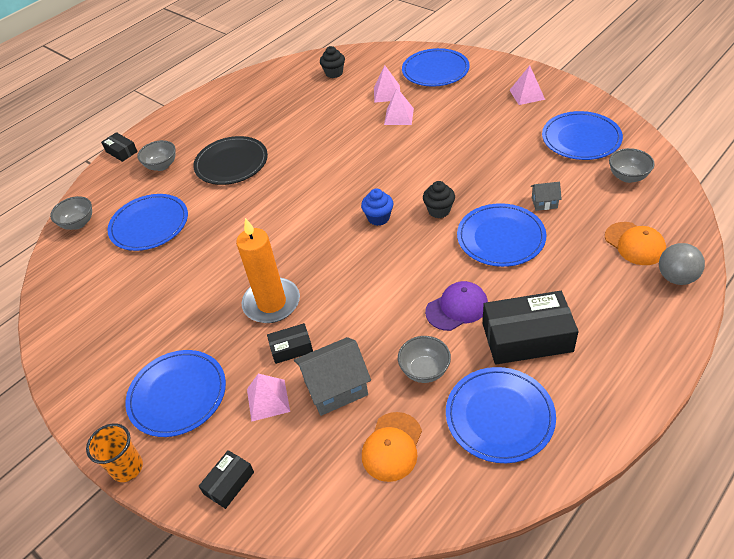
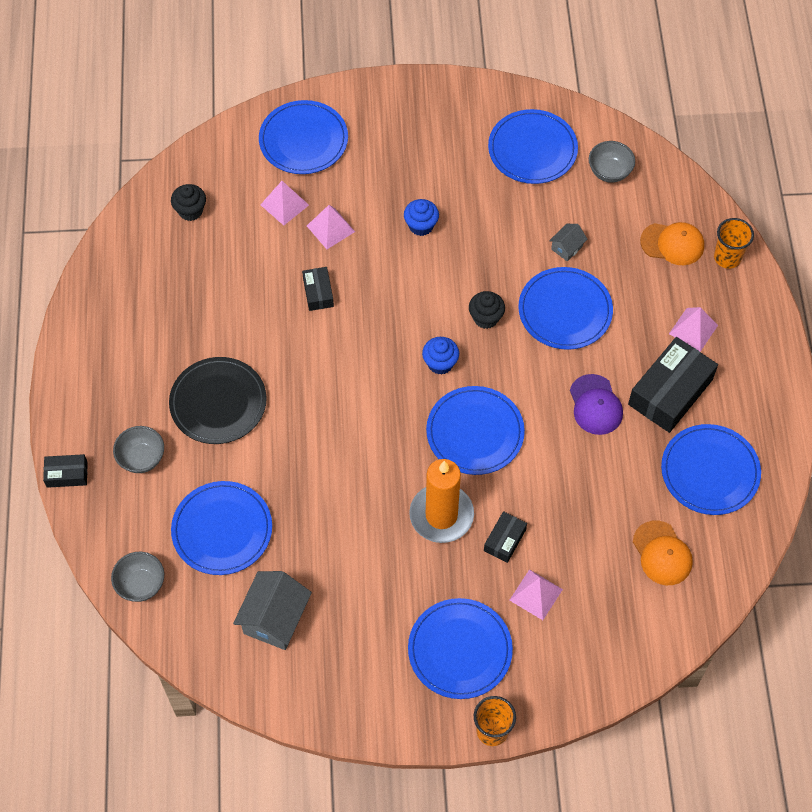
camera: 50 degrees left, 15 degrees up
(229, 483) = (580, 674): black box -> black box (318, 293)
(336, 388) = (575, 543): grey house -> grey house (275, 619)
(352, 270) = (475, 432): none -> blue plate
(424, 370) = (625, 477): grey bowl -> none
(455, 141) = (421, 226): none -> blue cupcake
(457, 308) = (595, 405): purple cap -> purple cap turned 150 degrees clockwise
(527, 94) = (431, 120): pink pyramid -> pink pyramid (693, 329)
(676, 277) = (727, 257): grey ball -> orange cup

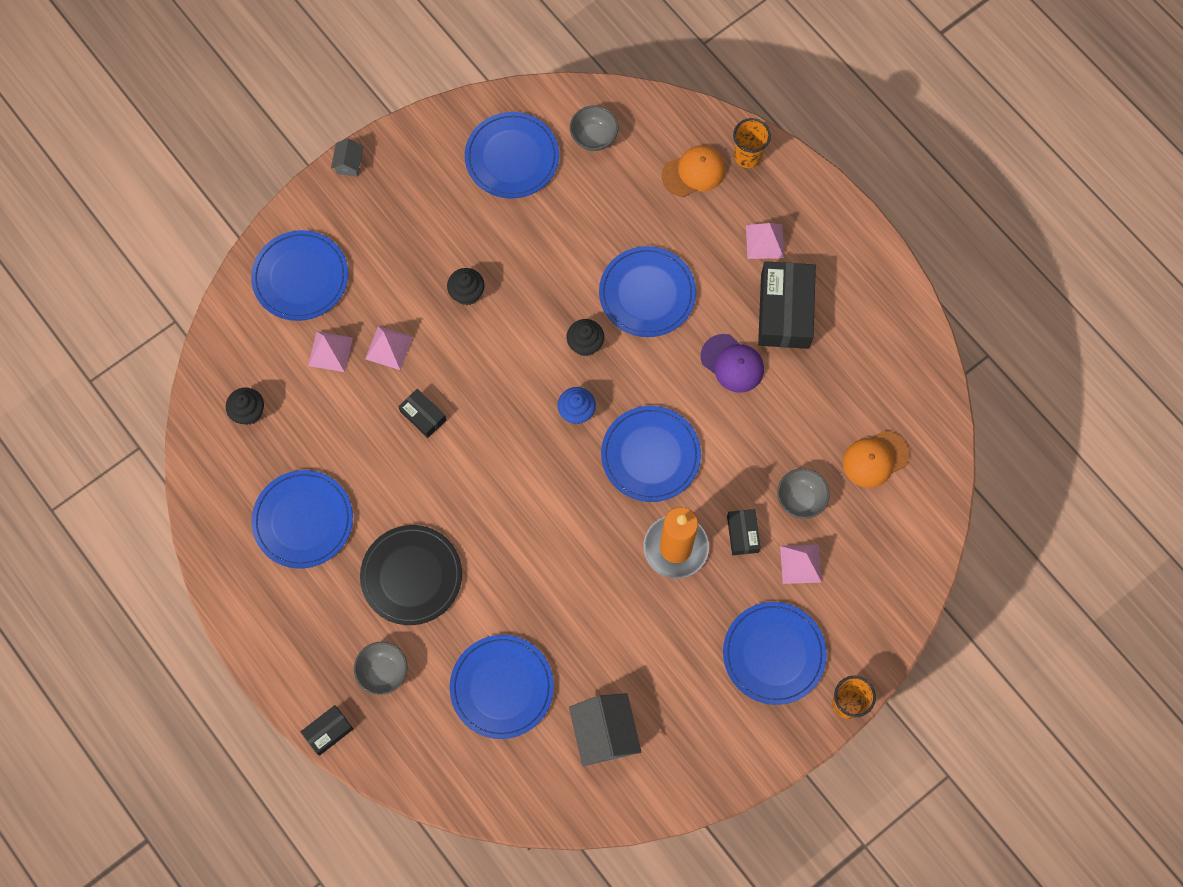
camera: 35 degrees left, 10 degrees up
(141, 584) = (469, 783): grey bowl -> grey bowl (800, 499)
(421, 226) = (467, 293): blue cupcake -> black cupcake
(567, 248) = (607, 233): grey house -> grey house (349, 164)
(662, 553) = (875, 459): orange cap -> orange cap turned 120 degrees clockwise
(710, 471) = (864, 361): blue plate -> blue plate (303, 520)

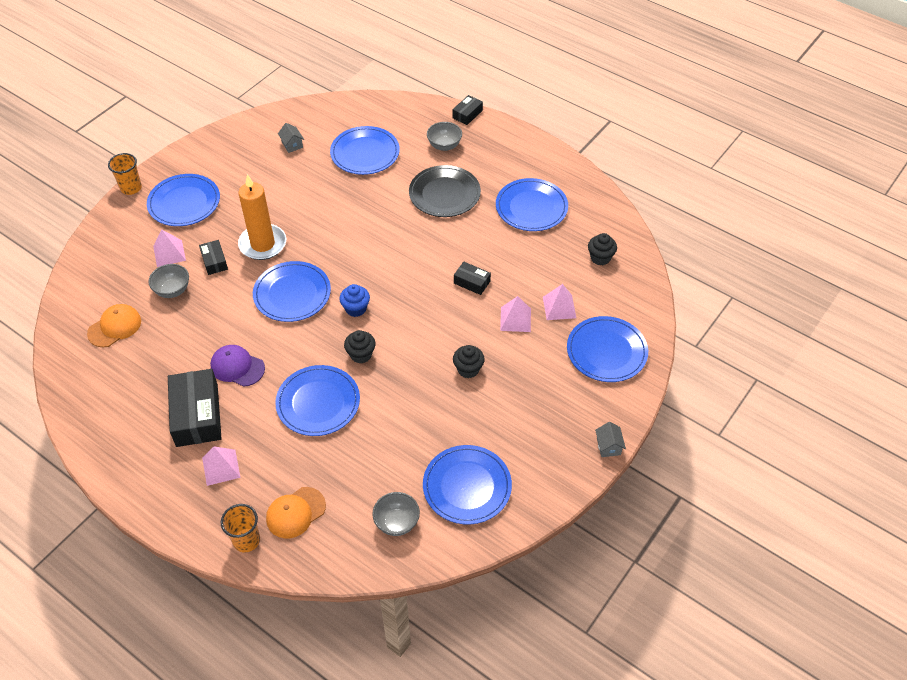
camera: 165 degrees right, 20 degrees down
(604, 733) = (292, 145): grey house -> grey house, size x0.52

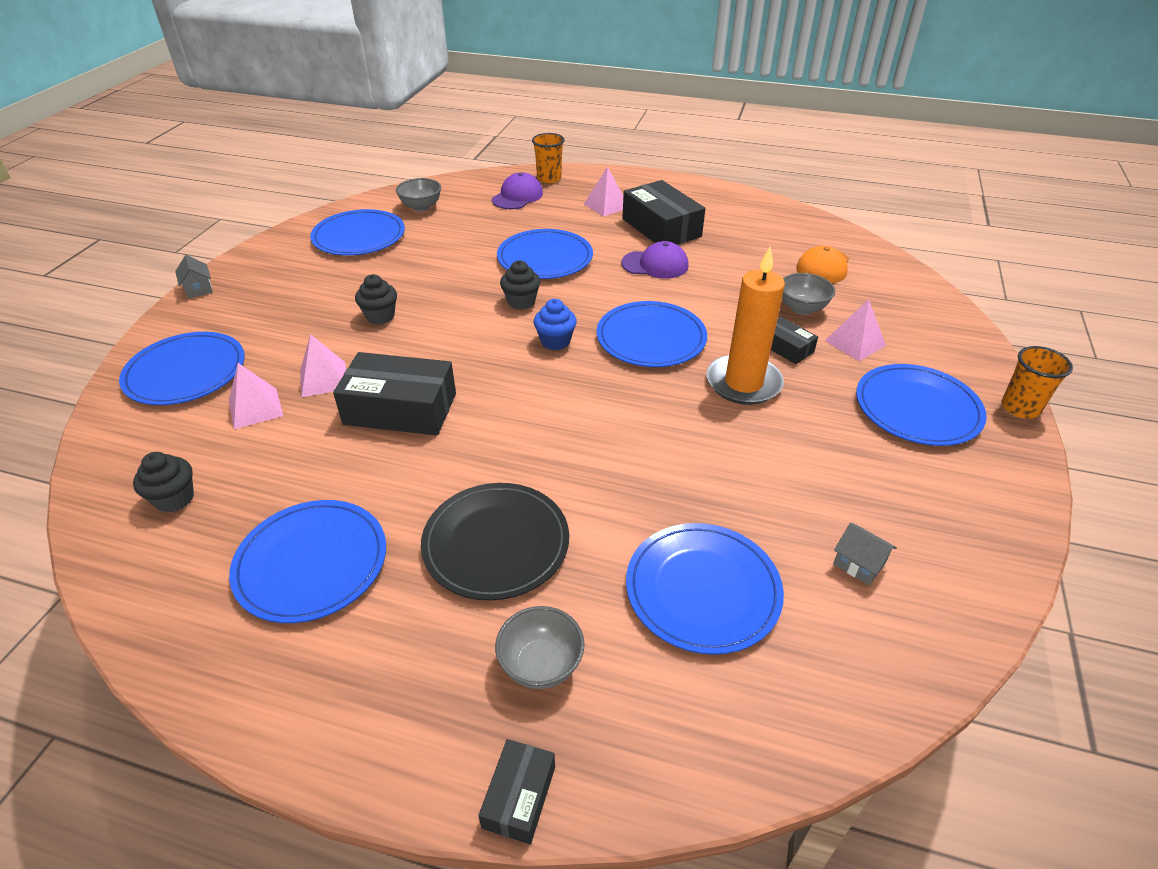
camera: 160 degrees right, 10 degrees down
(295, 512) = (517, 196): orange cap -> purple cap
(472, 282) = (400, 409): black box -> black box, size x1.97

